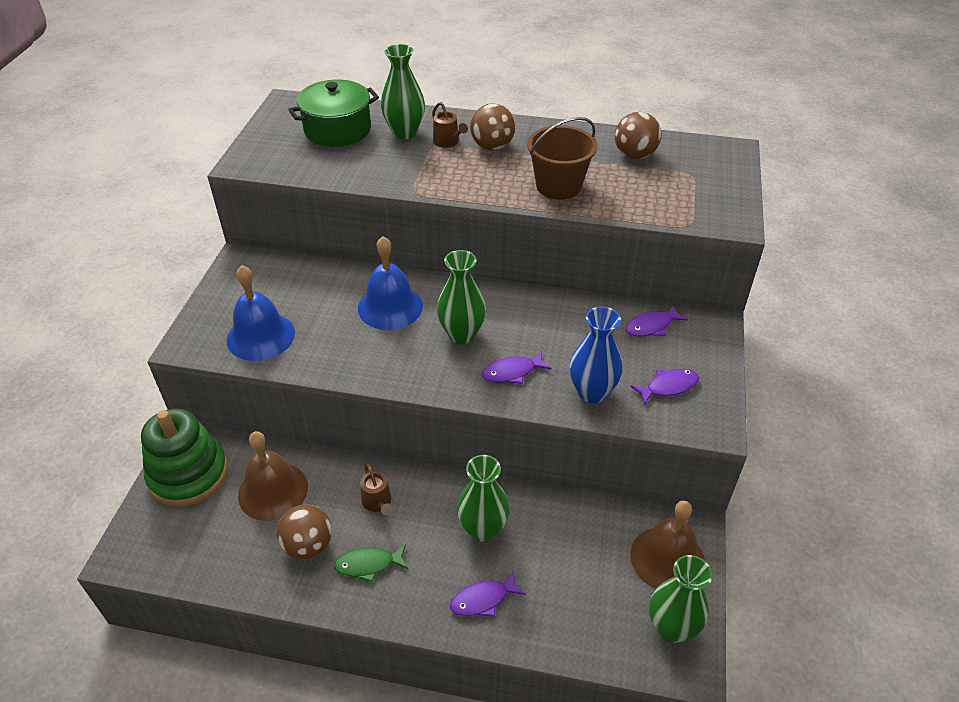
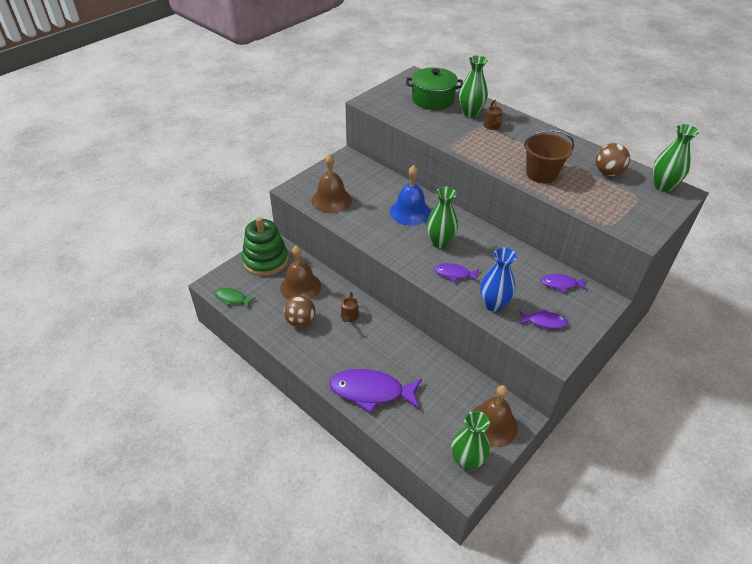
camera: 30 degrees right, 0 degrees up
(260, 336) = (331, 200): blue bell -> brown bell
(368, 564) = (324, 345): green fish -> green fish (232, 298)
(483, 529) = (396, 357): green vase -> green vase (663, 186)
(483, 599) = (371, 391): purple fish -> purple fish, size x1.96
(492, 146) = (518, 137): brown ball -> none

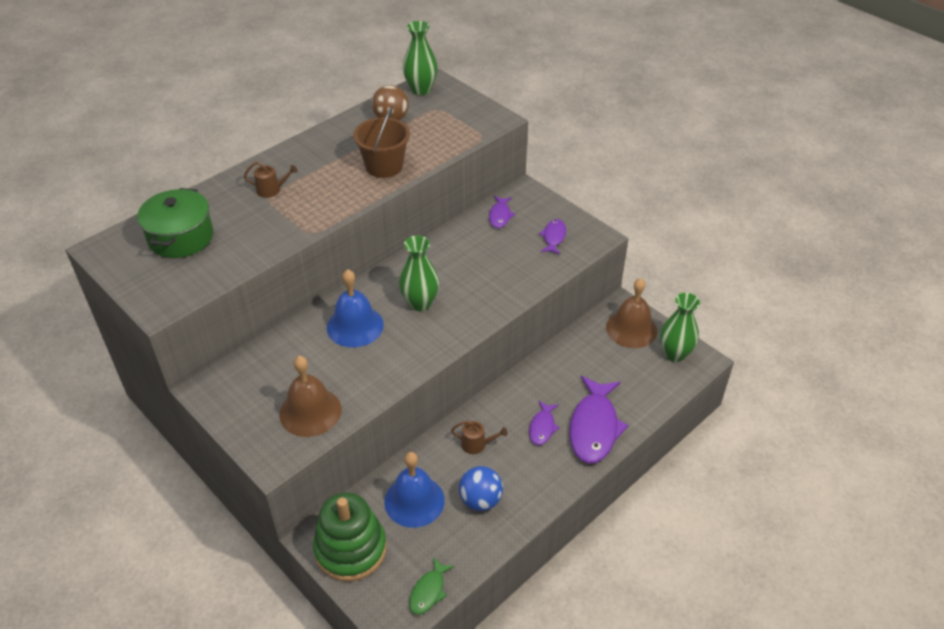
camera: 85 degrees left, 0 degrees up
(300, 287) = (414, 501): brown bell -> blue bell
(300, 321) = (480, 500): brown ball -> blue ball
(454, 274) = (478, 297): purple fish -> purple fish (542, 427)
(470, 113) = (232, 205): green vase -> none
(493, 304) = (528, 271): blue vase -> none

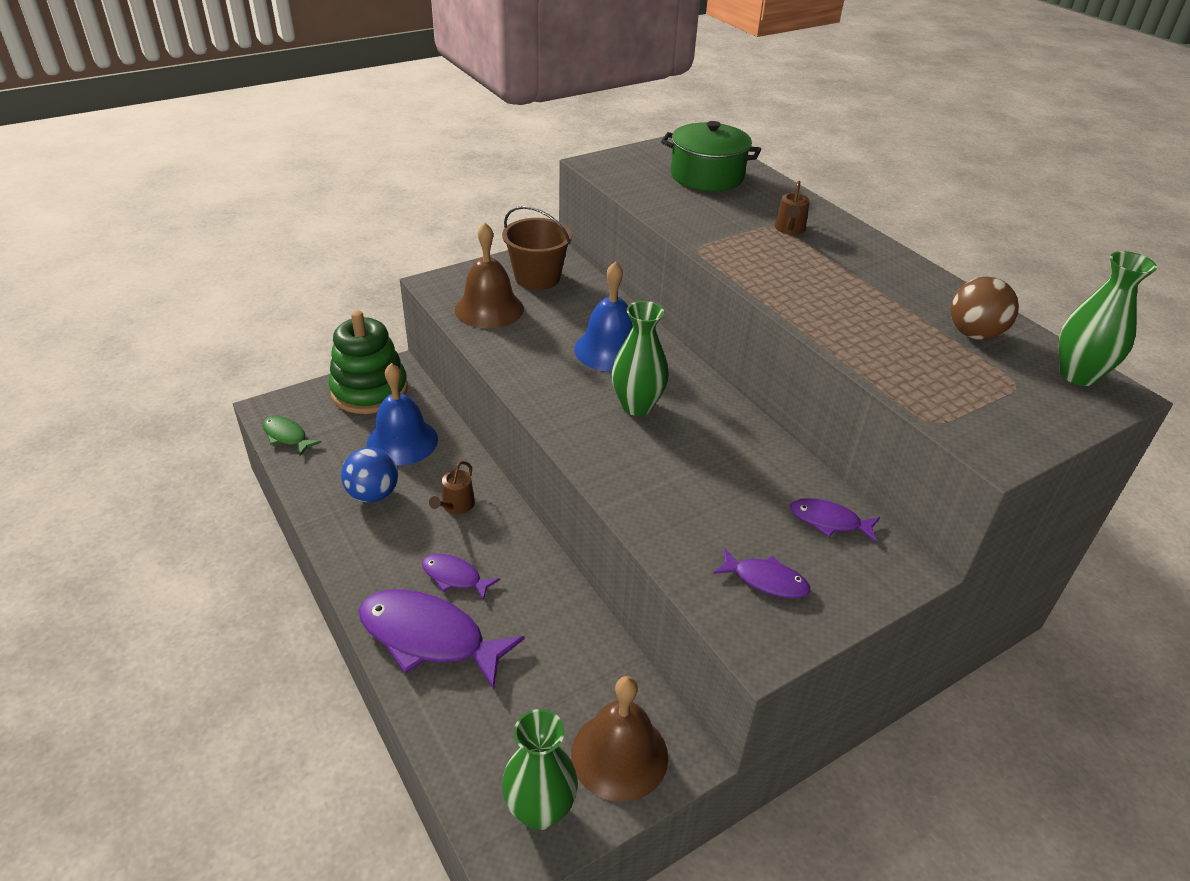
camera: 100 degrees right, 5 degrees down
(384, 166) = (842, 314): brown bucket -> brown bucket (537, 277)

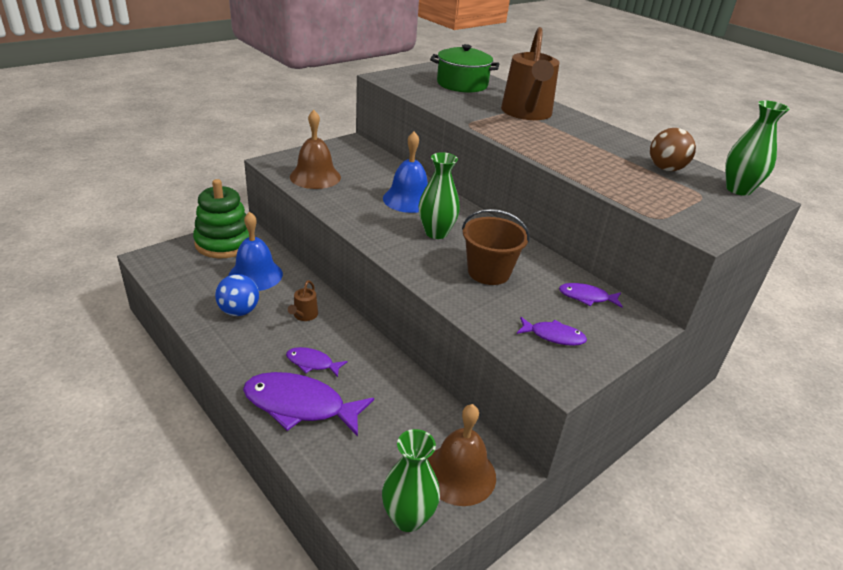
camera: 10 degrees left, 5 degrees down
(287, 436) = (164, 276): green fish -> none
(537, 277) = (346, 157): brown bucket -> brown bucket (488, 272)
(789, 229) = (527, 113): brown watering can -> brown watering can, size x2.41

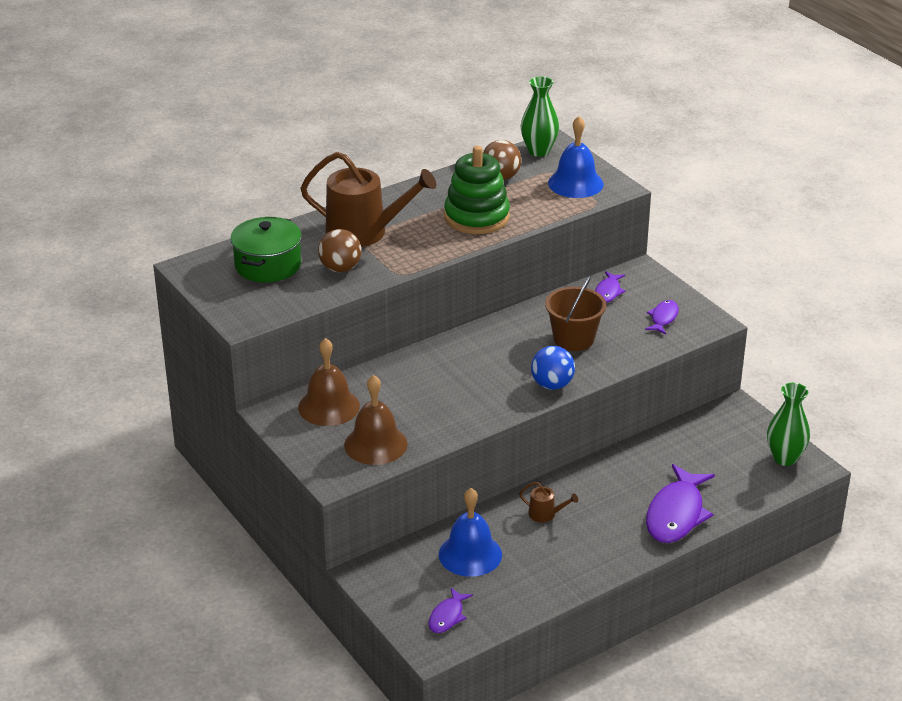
camera: 80 degrees left, 0 degrees up
(224, 243) = (398, 586): green stacking toy -> green stacking toy (476, 217)
(239, 311) = (539, 562): blue ball -> blue ball (552, 385)
(312, 363) = (619, 507): purple fish -> purple fish (447, 616)
(409, 199) = (432, 376): blue bell -> blue bell (575, 183)
(436, 233) = (504, 363): green vase -> none
(459, 474) = (741, 429): brown bell -> brown bell (329, 406)
(467, 104) = (340, 268): none -> brown ball

